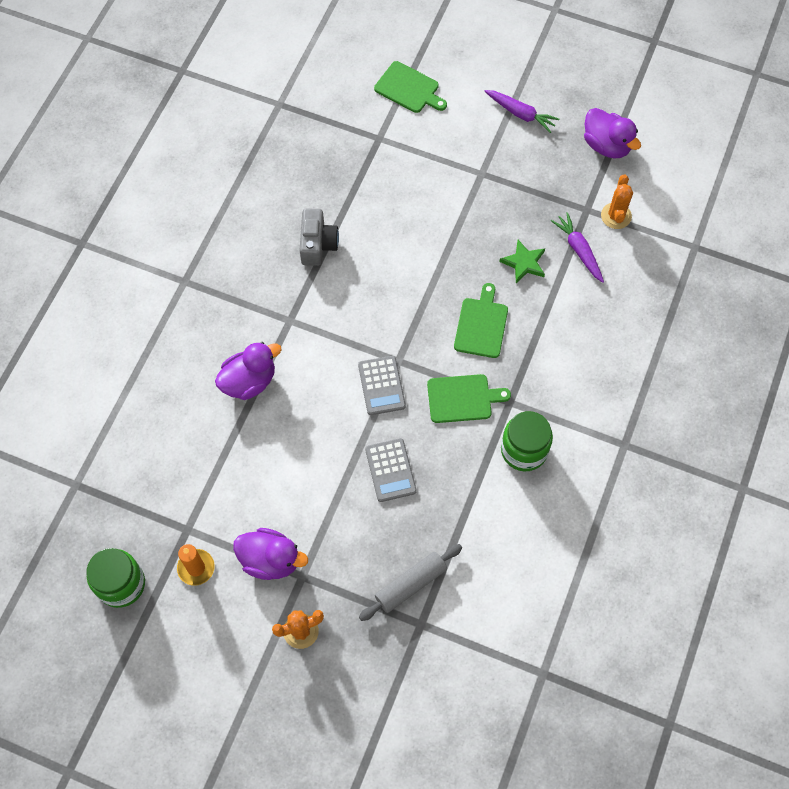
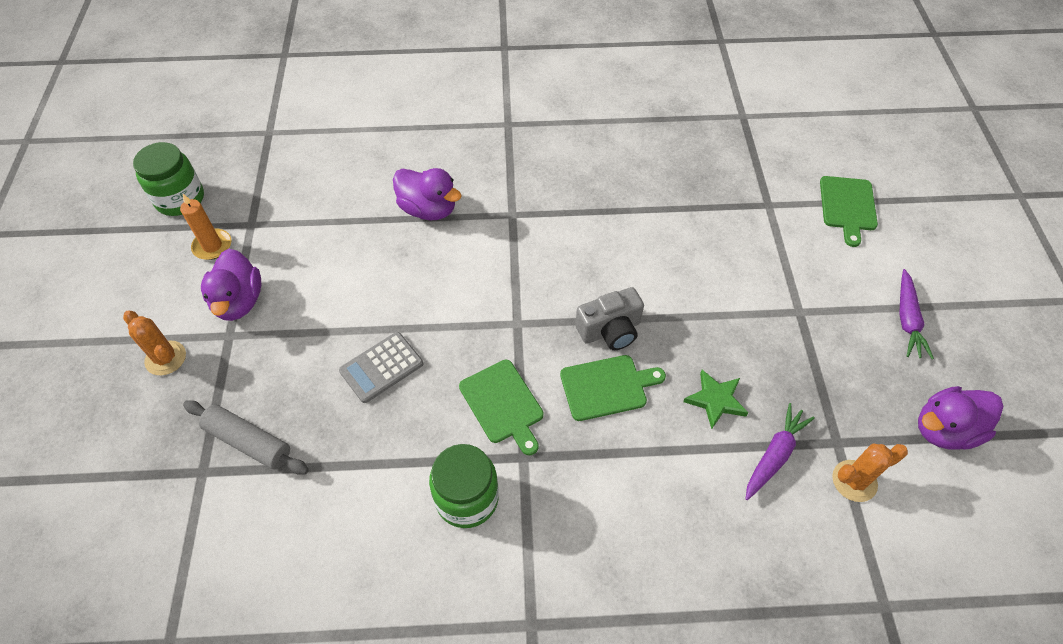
camera: 65 degrees right, 10 degrees down
(318, 244) = (610, 203): grey camera -> grey camera (610, 330)
(381, 386) = (479, 320): grey calculator -> none
(606, 145) = (944, 430): purple duck -> purple duck turned 45 degrees clockwise

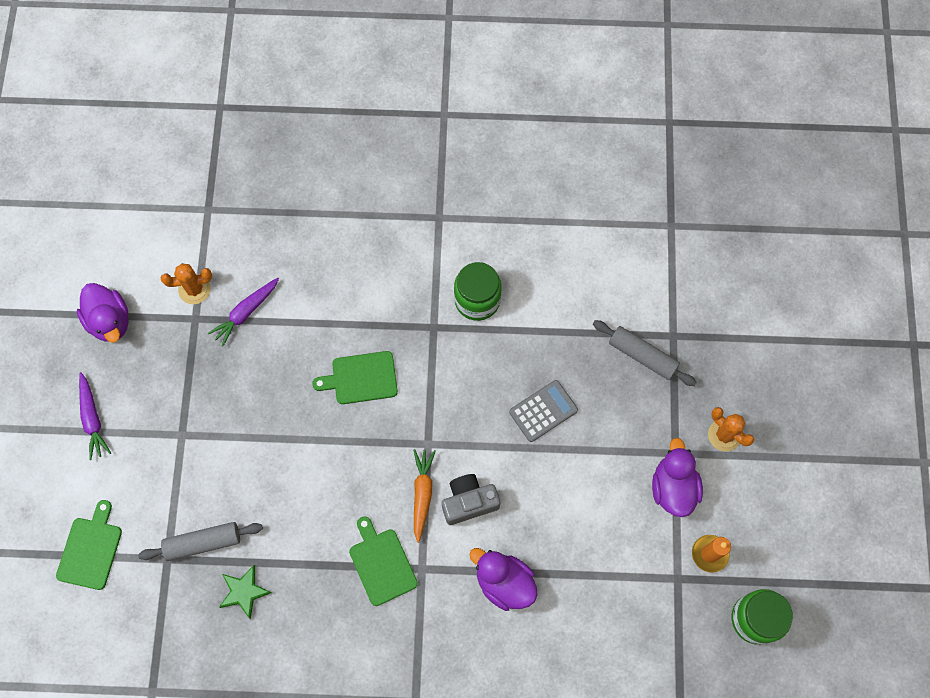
camera: 175 degrees left, 15 degrees up
(503, 404) = (445, 370): green cutting board -> green cutting board (381, 564)
(518, 275) = (422, 494): none -> orange carrot
(610, 330) = (349, 430): grey camera -> grey camera (469, 502)
(715, 400) = (277, 360): green star -> green star (244, 591)
(738, 219) = (203, 542): none -> grey rolling pin
(907, 319) = (93, 419): purple carrot -> purple carrot turned 150 degrees clockwise
(944, 430) = (110, 321): purple duck -> purple duck turned 75 degrees clockwise

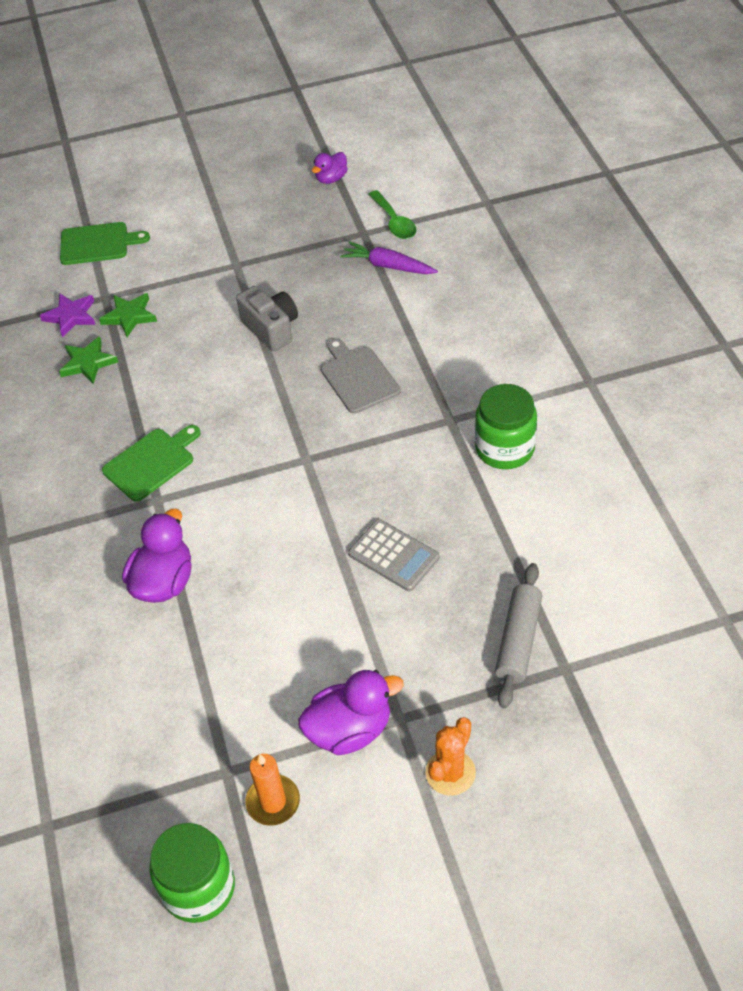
camera: 75 degrees right, 20 degrees down
(93, 419) = (227, 201): purple carrot -> none
(110, 321) = (331, 179): purple duck -> purple duck, size x0.59
(177, 595) = (71, 316): none -> purple star
(194, 289) = (394, 222): orange cactus -> green spoon
(203, 542) = (129, 316): grey rolling pin -> green star
(361, 378) = (358, 377): green cutting board -> grey cutting board
(422, 494) = (244, 473): orange carrot -> none
(469, 502) = (250, 518): grey camera -> grey camera (271, 328)

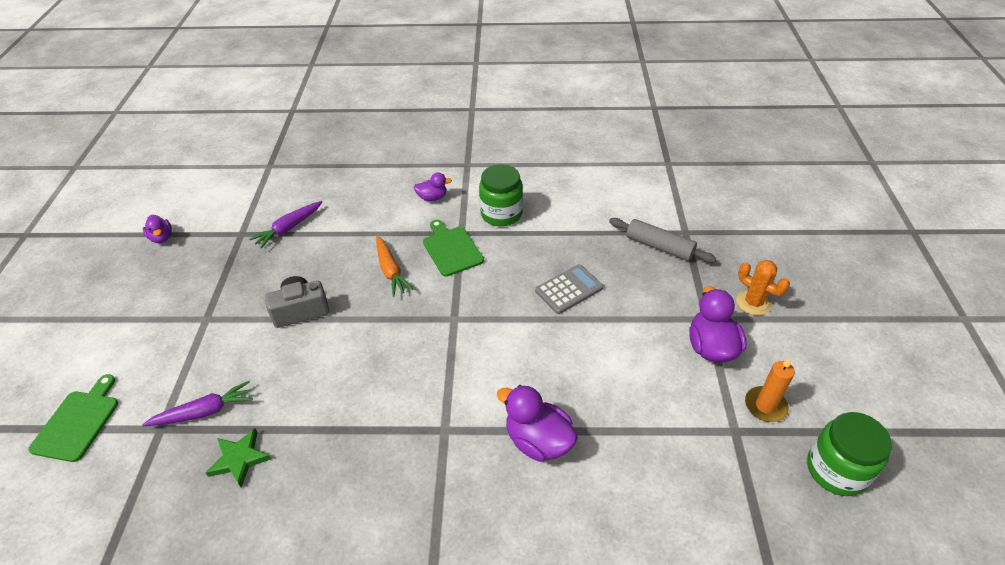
camera: 75 degrees left, 5 degrees down
(71, 316) = (162, 464): purple star -> none
(129, 316) = (204, 412): green star -> purple carrot
(151, 462) = (399, 426): green cutting board -> green cutting board (451, 249)
(358, 377) = (390, 270): grey cutting board -> orange carrot
(394, 222) = (245, 214): green spoon -> none
(503, 370) = (432, 197): none -> purple duck

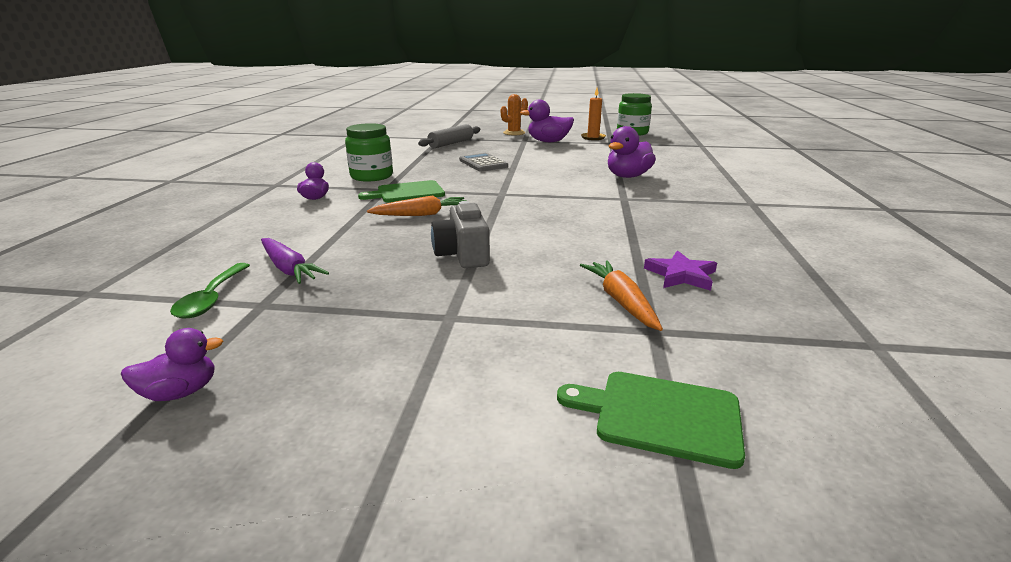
camera: 85 degrees left, 20 degrees down
(204, 412) = (621, 301): purple carrot -> orange carrot
(239, 459) = (681, 275): green star -> purple star
(253, 211) = (211, 298): none -> green spoon

